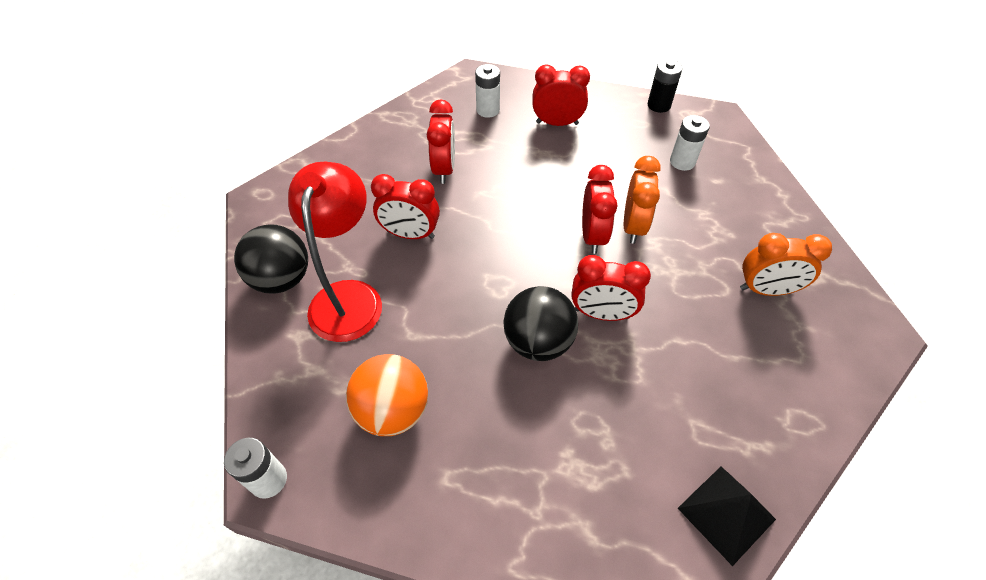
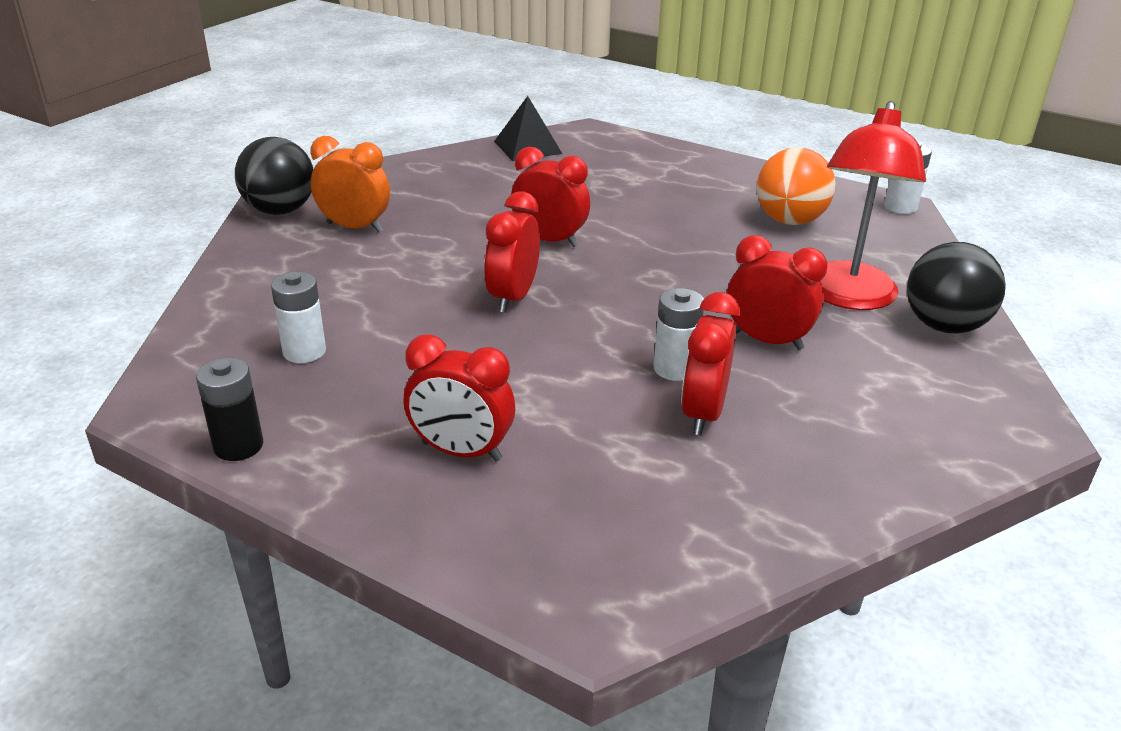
camera: 165 degrees left, 20 degrees down
(488, 110) = (587, 507): white battery -> white battery (674, 369)
(538, 342) = (630, 234): black ball -> black ball (280, 210)
(633, 226) = (451, 297): orange clock -> none

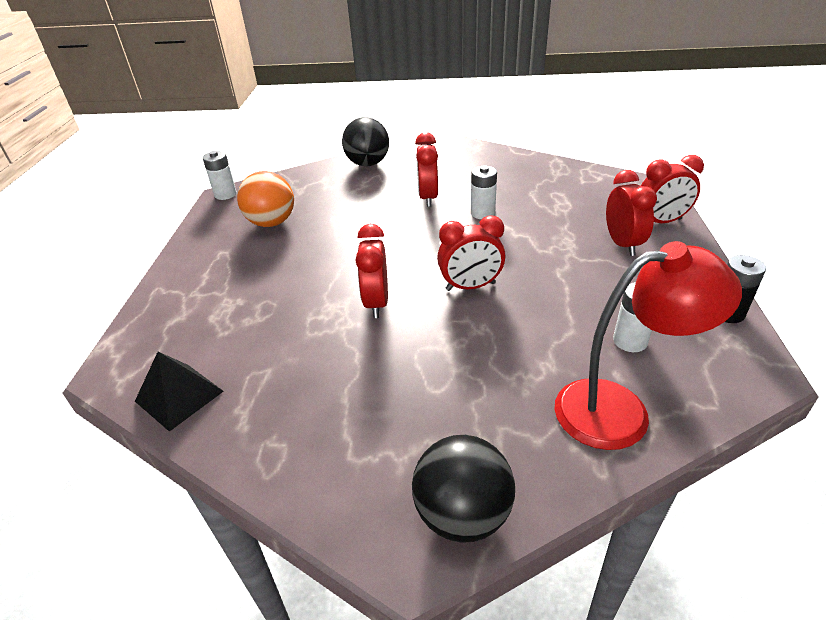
camera: 115 degrees left, 5 degrees up
(355, 227) = (446, 425): orange clock -> none
(703, 413) = (509, 197): red clock -> red clock (660, 222)
(848, 297) = (360, 188): red lamp -> red lamp (620, 410)

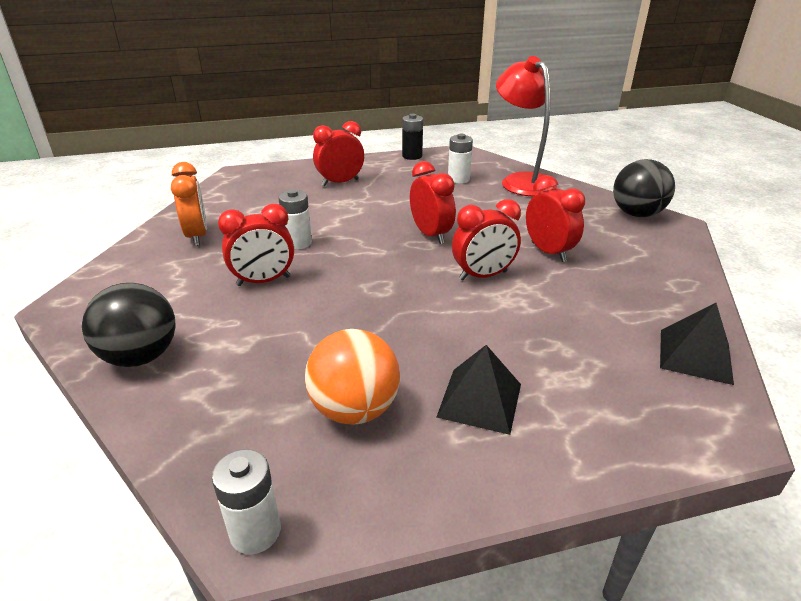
camera: 110 degrees left, 5 degrees down
(239, 266) = (479, 400): none -> black pyramid
(511, 172) = (197, 236): none -> orange clock
(660, 222) = (302, 171): red clock -> red clock (548, 252)

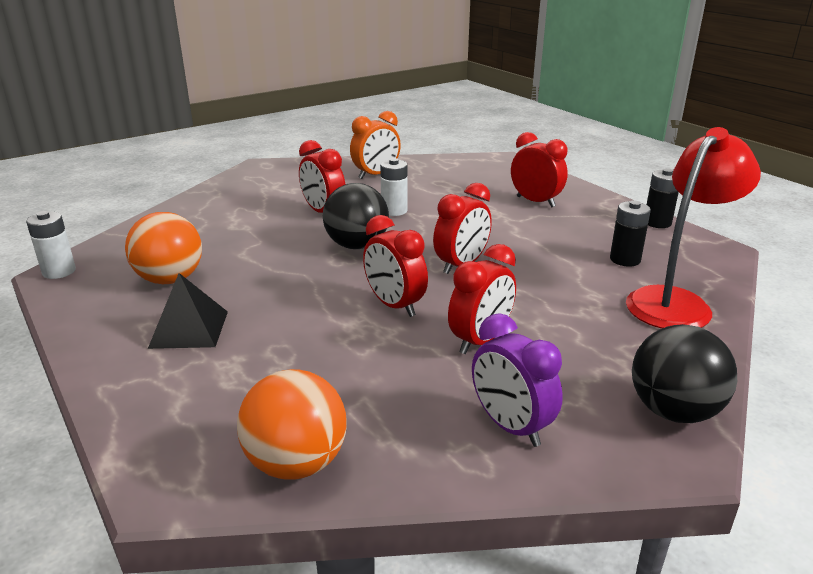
camera: 70 degrees right, 5 degrees down
(141, 356) = (213, 200): black ball -> black ball (357, 245)
(458, 179) = (625, 259): white battery -> black battery
(650, 264) = (510, 426): none -> purple clock
(695, 355) = (296, 463): black pyramid -> orange ball

